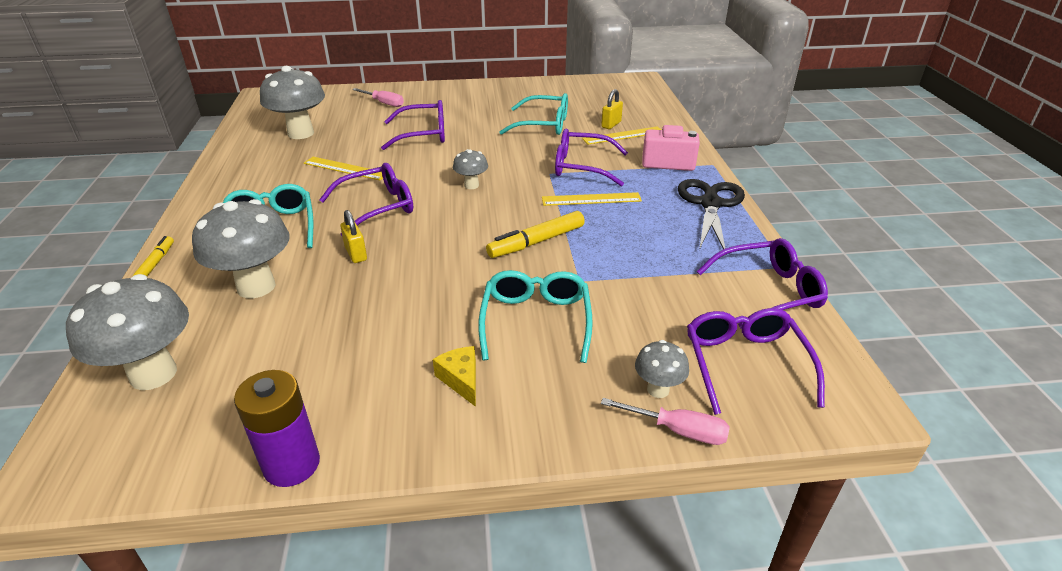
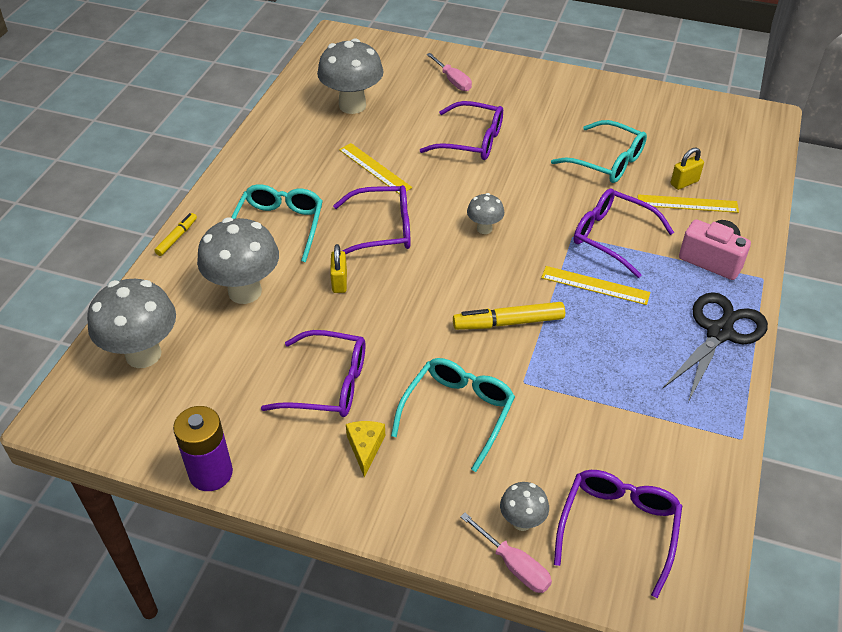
camera: 25 degrees right, 10 degrees up
(769, 291) = (701, 461): purple glasses -> purple glasses (329, 384)

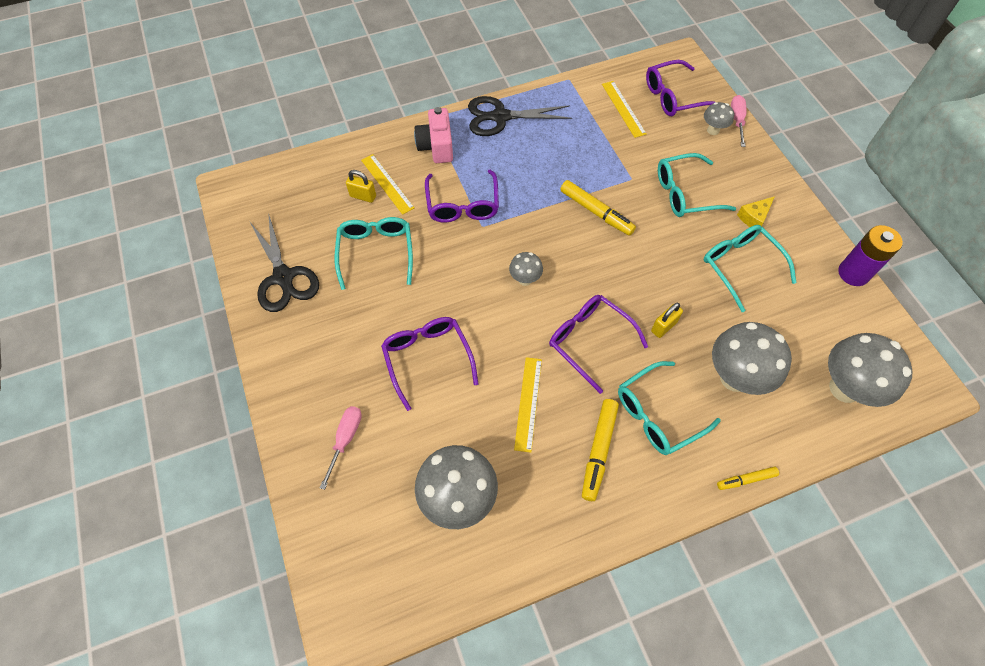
camera: 130 degrees left, 15 degrees up
(296, 180) = (598, 451): none -> yellow marker
(329, 384) = (740, 266): purple glasses -> turquoise glasses
(595, 285) = (519, 189): yellow ruler -> yellow ruler (623, 109)
(630, 107) = (283, 277): none -> black scissors

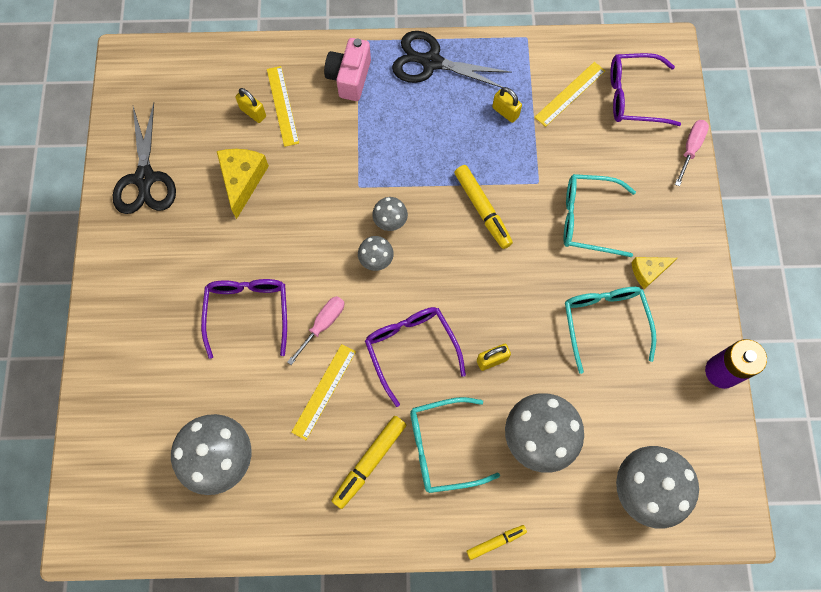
camera: 20 degrees right, 10 degrees up
(346, 439) = (144, 365): pink screwdriver -> pink screwdriver (323, 324)
(376, 252) = (242, 180): turquoise glasses -> yellow cheese
(462, 205) = (348, 156): purple glasses -> none
(578, 135) = (505, 112): none -> yellow padlock
(623, 109) = (570, 94): yellow ruler -> yellow ruler turned 45 degrees clockwise
(713, 130) = (657, 152): grey mushroom -> grey mushroom (390, 222)
(746, 479) = (496, 542): yellow marker -> yellow marker turned 150 degrees clockwise

